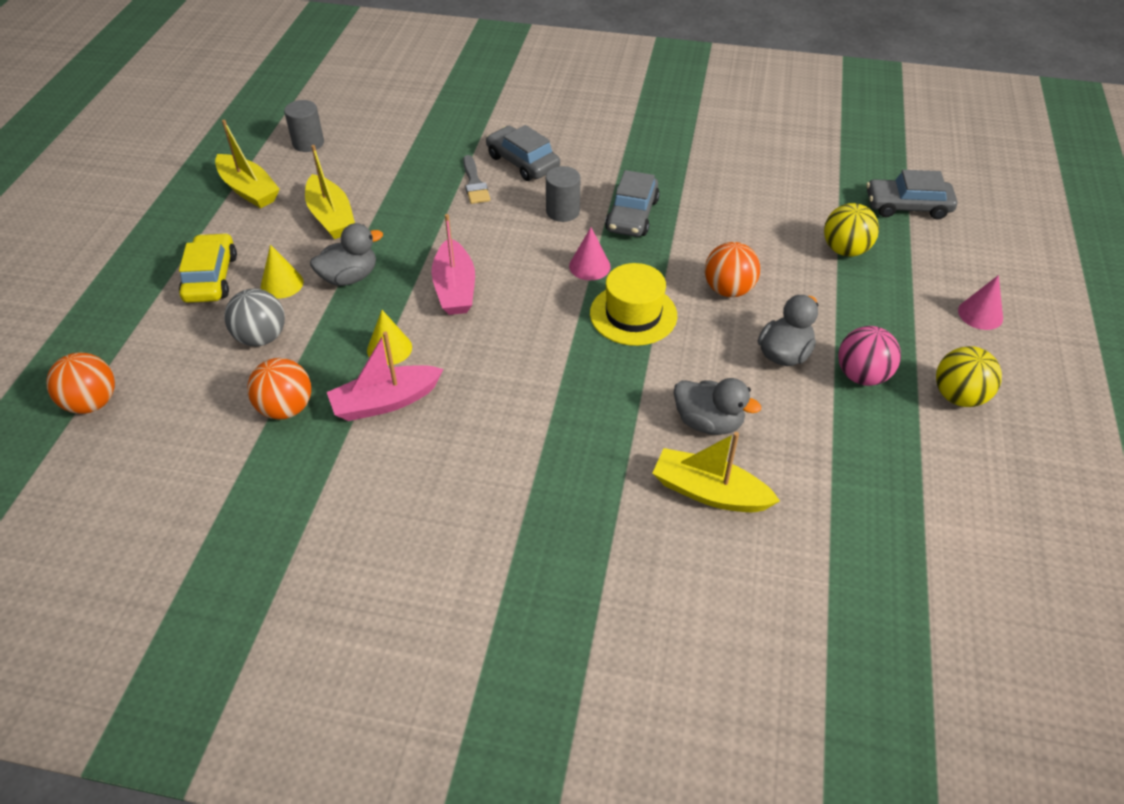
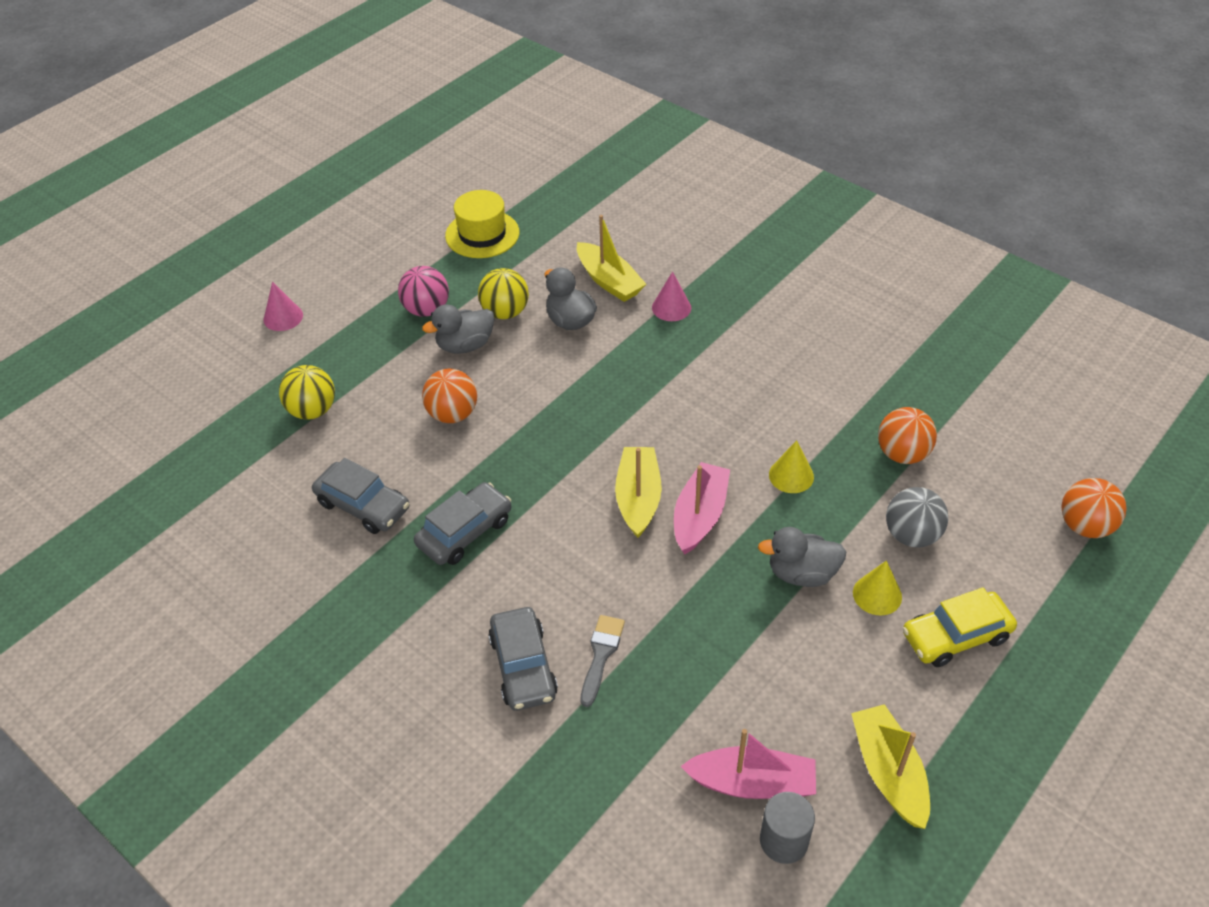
camera: 150 degrees left, 0 degrees up
(211, 278) = (956, 636): yellow car -> yellow car turned 45 degrees clockwise
(331, 217) = (795, 674): yellow boat -> yellow boat (638, 498)
(385, 402) = (813, 428): pink boat -> pink boat (752, 783)
(563, 211) = (531, 568): grey cylinder -> none
(589, 266) = (554, 488): pink cone -> pink cone (671, 307)
(633, 314) = (554, 424): yellow hat -> yellow hat (482, 234)
(907, 206) = (201, 430): grey car -> grey car (363, 505)
(958, 396) = (378, 273): yellow ball -> yellow ball (505, 312)

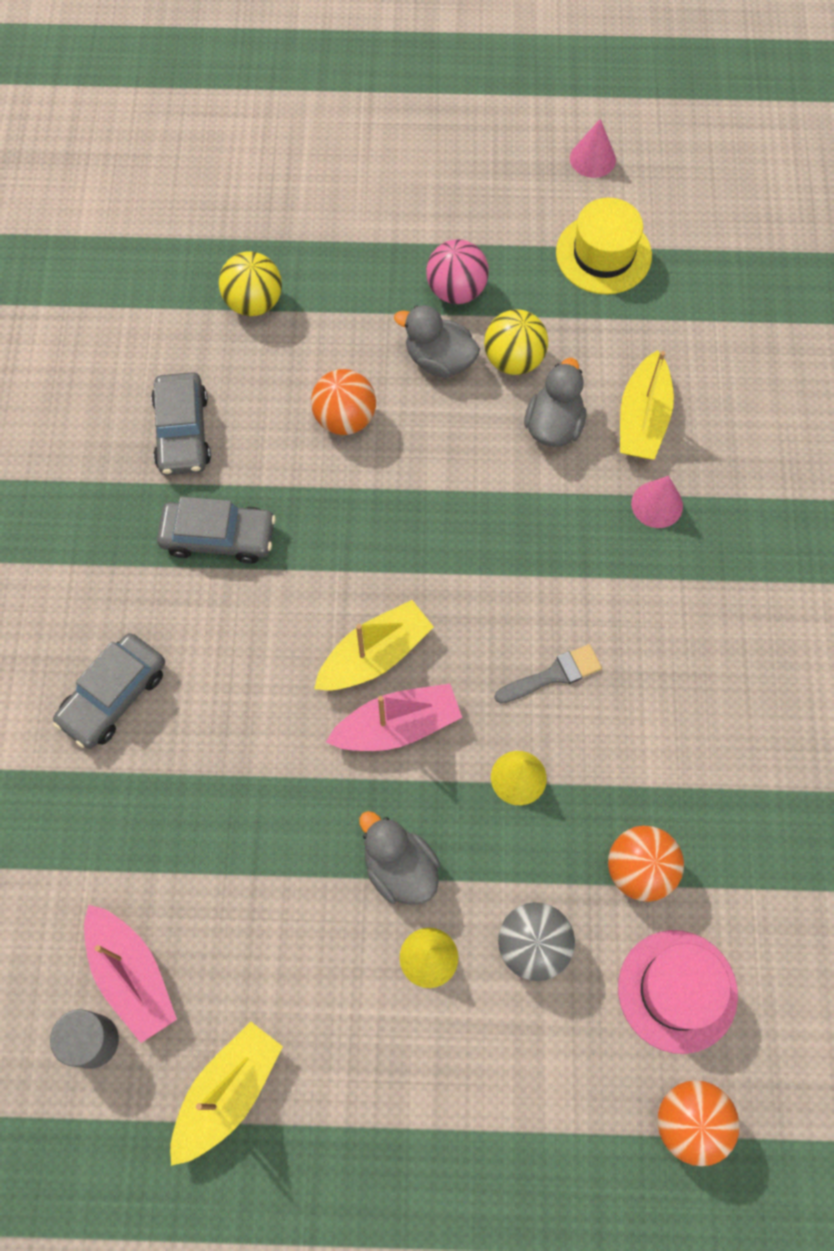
camera: 50 degrees right, 20 degrees up
(283, 317) = (342, 183): pink cone -> pink cone (592, 159)
(601, 655) = (172, 752): grey brush -> grey brush (553, 675)
(956, 636) = (434, 1066): yellow car -> none
(995, 482) = (677, 991): none -> pink hat

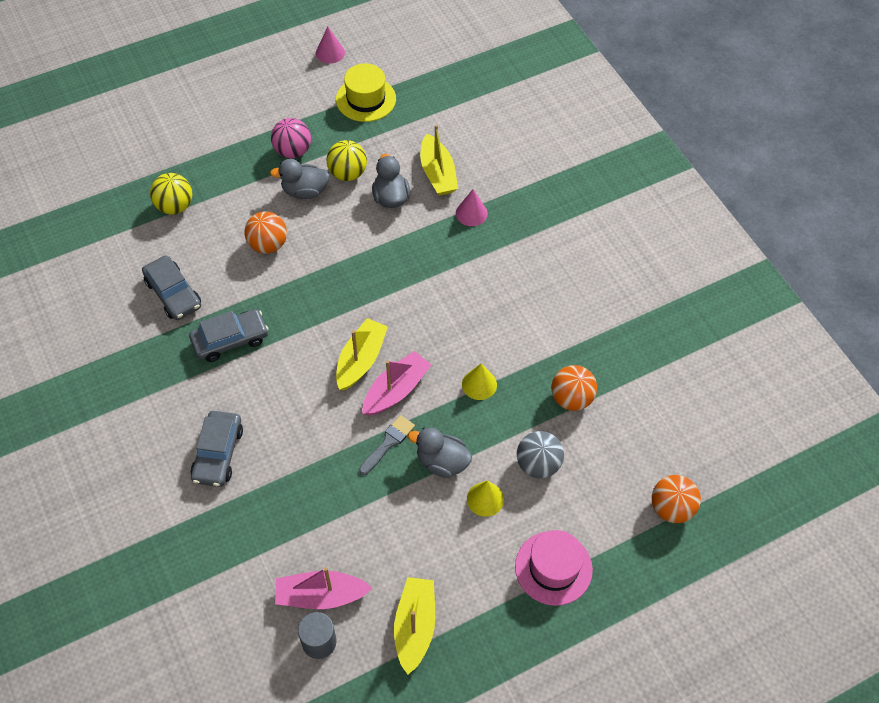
camera: 30 degrees left, 10 degrees down
(132, 975) = (321, 595): pink boat -> pink boat turned 150 degrees clockwise
(553, 675) = (467, 324): grey brush -> grey brush (388, 443)
(677, 991) = (626, 448): pink hat -> pink hat (553, 568)

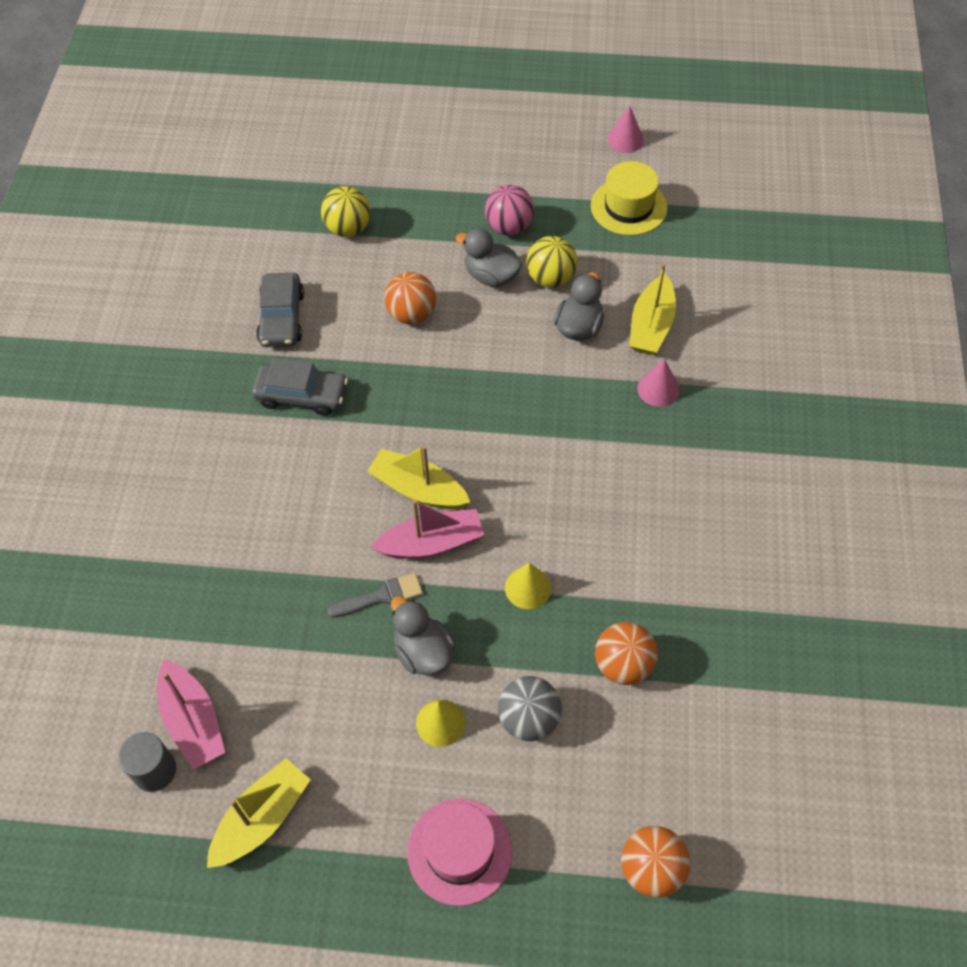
camera: 35 degrees right, 0 degrees up
(218, 453) = (204, 508): grey car -> none
(321, 595) = (193, 721): pink boat -> pink boat turned 150 degrees counterclockwise
(361, 360) = (418, 489): yellow boat -> yellow boat turned 120 degrees counterclockwise

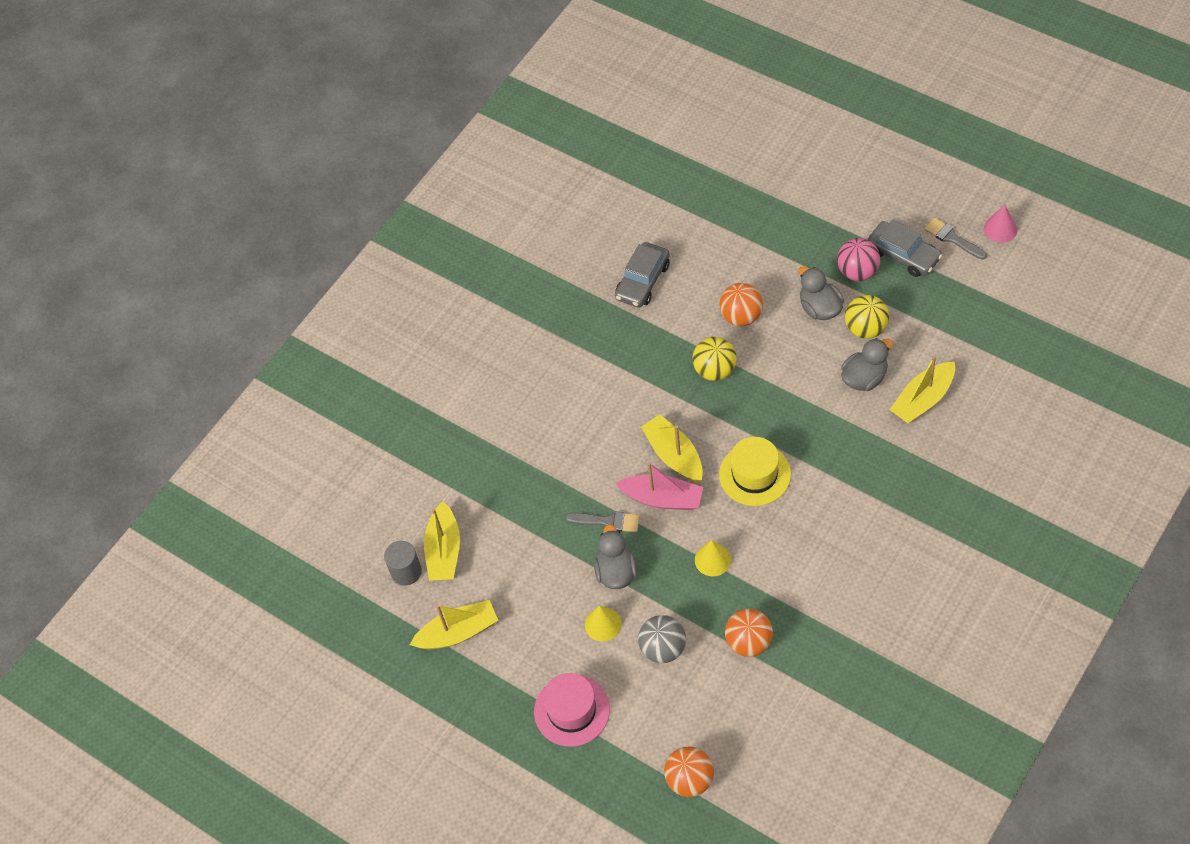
camera: 35 degrees right, 0 degrees up
(193, 721) = (444, 551): pink boat -> yellow boat
(301, 395) = (627, 349): grey car -> grey car (903, 255)
(348, 228) = (730, 225): yellow ball -> yellow ball (715, 370)
(585, 164) = (952, 238): none -> grey brush
(628, 207) = (966, 291): yellow hat -> yellow hat (755, 474)
(658, 389) = (897, 452): pink cone -> none

